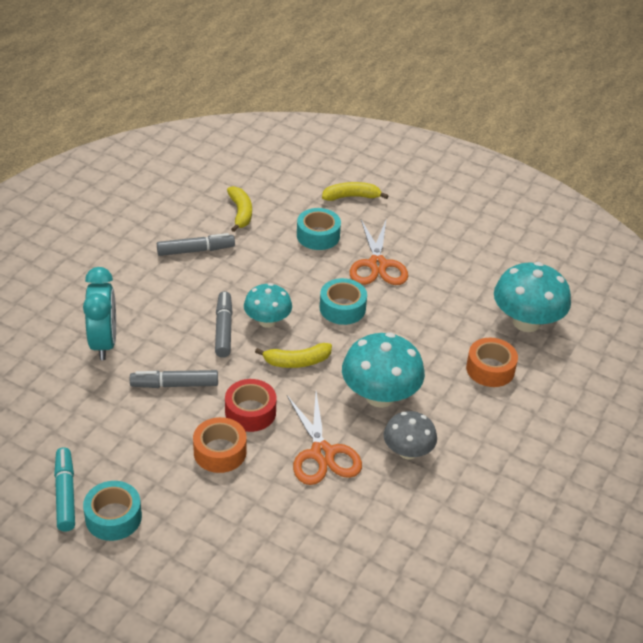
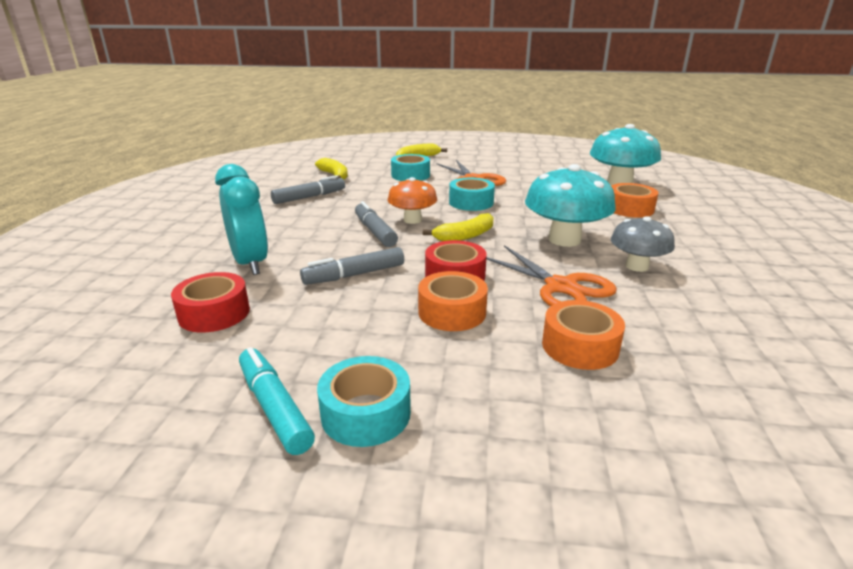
camera: 20 degrees left, 15 degrees down
(58, 395) = (214, 313): none -> red tape
(267, 321) = (412, 220): turquoise mushroom -> orange mushroom
(282, 515) = (580, 346): none -> orange tape

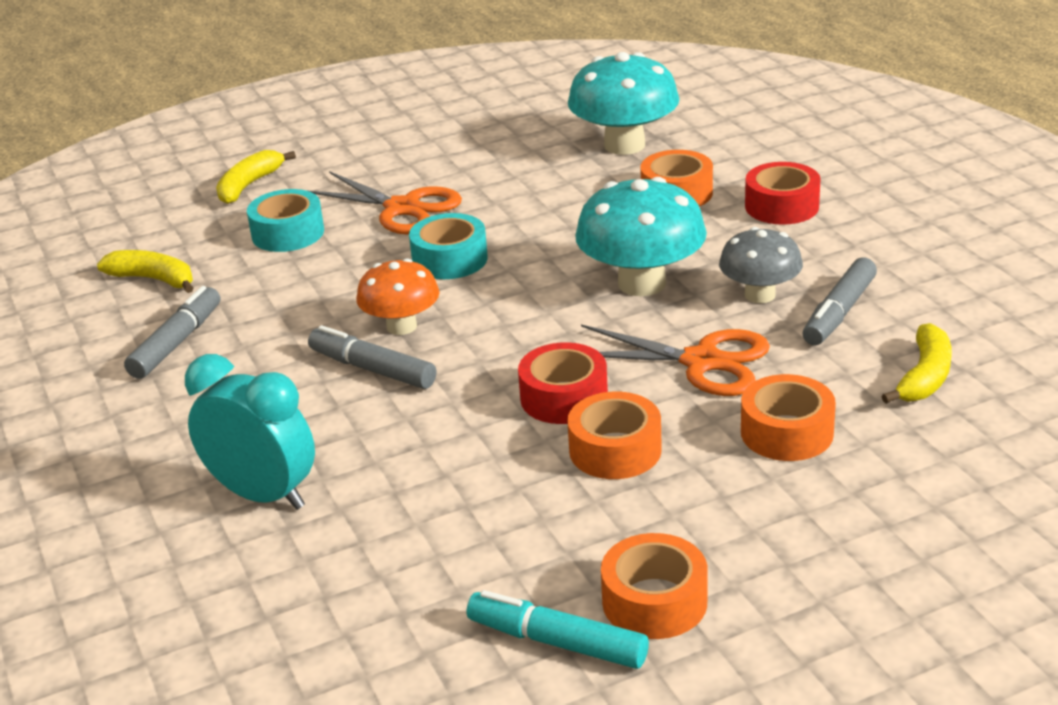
camera: 30 degrees left, 5 degrees up
(214, 313) = (326, 582): red tape -> red tape (781, 206)
(354, 275) = (434, 450): grey marker -> grey marker (839, 313)
(366, 413) = (654, 601): turquoise tape -> orange tape
(465, 236) = (508, 327): yellow banana -> yellow banana (924, 377)

